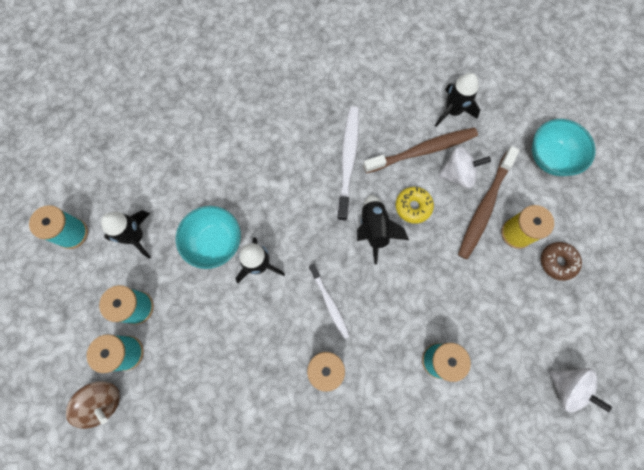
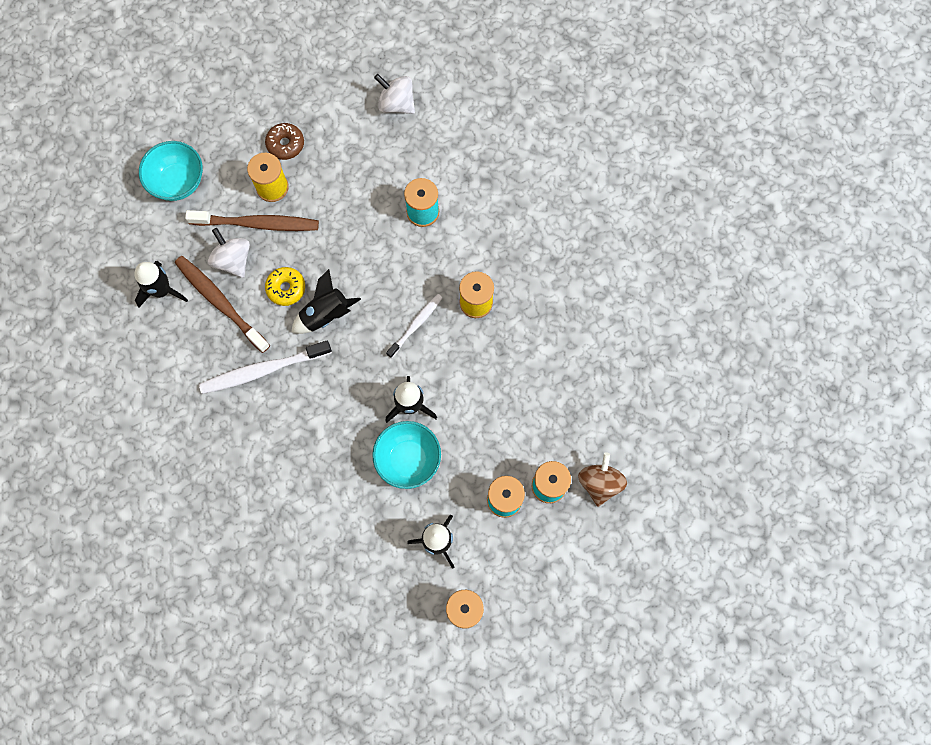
camera: 115 degrees left, 0 degrees up
(567, 388) = (396, 103): white spinning top -> white spinning top turned 75 degrees counterclockwise

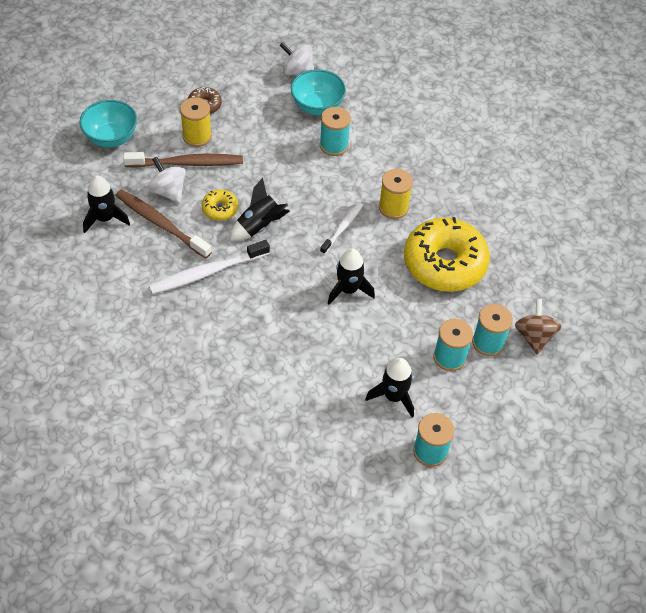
camera: 10 degrees left, 20 degrees down
(408, 459) = (354, 332): turquoise bowl -> turquoise bowl (317, 106)
(520, 381) = (444, 263): none -> yellow donut

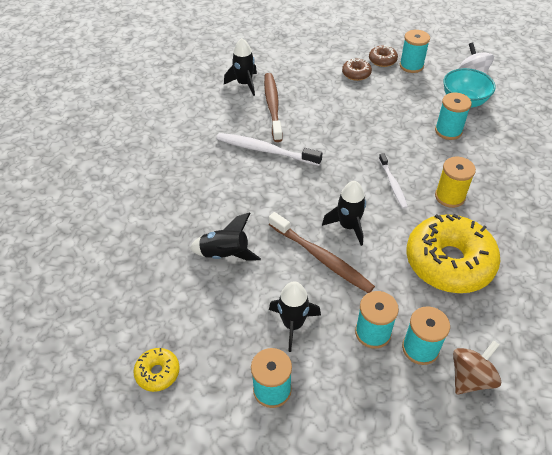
camera: 50 degrees right, 5 degrees down
(111, 138) = (302, 46): turquoise bowl -> none
(168, 191) = (300, 92): white spinning top -> none
(187, 163) = (331, 84): brown toothbrush -> brown toothbrush (321, 258)
(197, 136) = (356, 74): yellow spool -> brown donut
(220, 209) = (320, 120): yellow donut -> yellow donut (158, 372)
(236, 95) = (411, 66): none -> turquoise spool
(259, 226) = (333, 146): black rocket -> black rocket (225, 254)
(342, 228) = (392, 184): white toothbrush -> white toothbrush turned 90 degrees clockwise

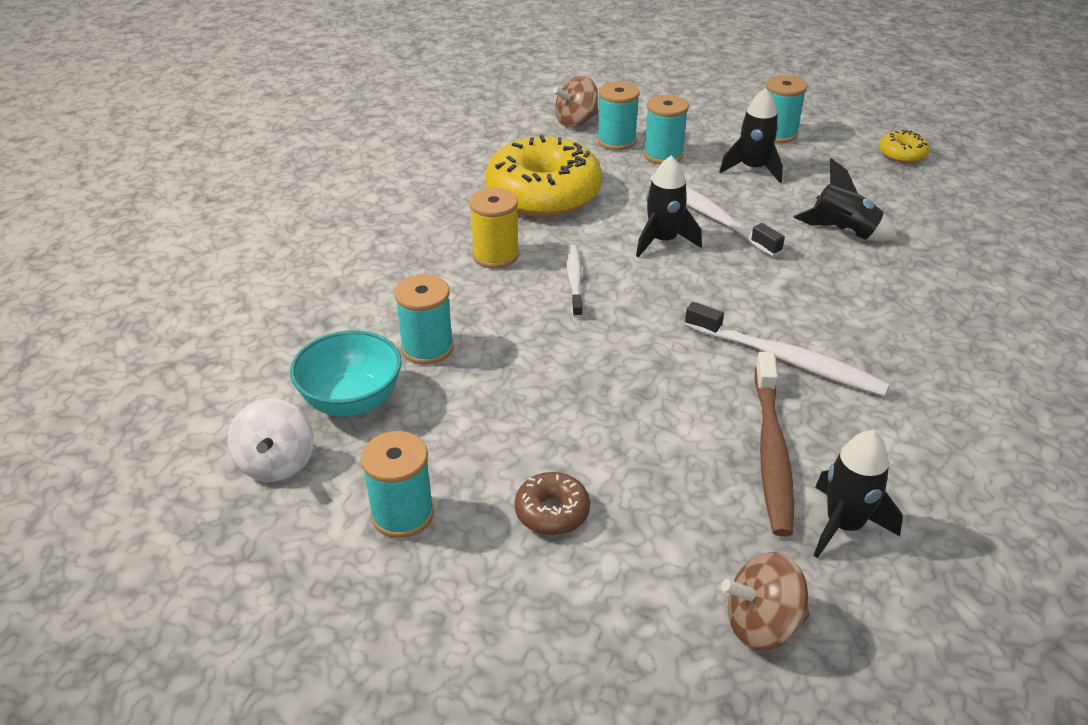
camera: 170 degrees left, 10 degrees down
(275, 53) = (761, 624): none -> brown spinning top
(321, 258) = (709, 215): brown toothbrush -> white toothbrush
(382, 60) = (466, 545): brown donut -> none

